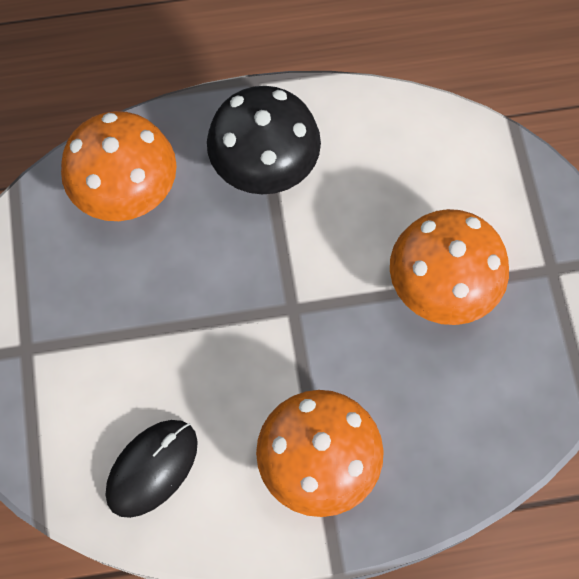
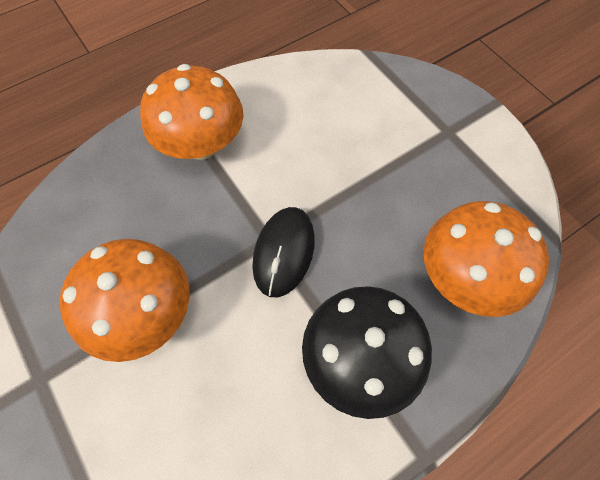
camera: 155 degrees right, 5 degrees down
(152, 468) = (314, 99): black mouse -> black mouse (284, 252)

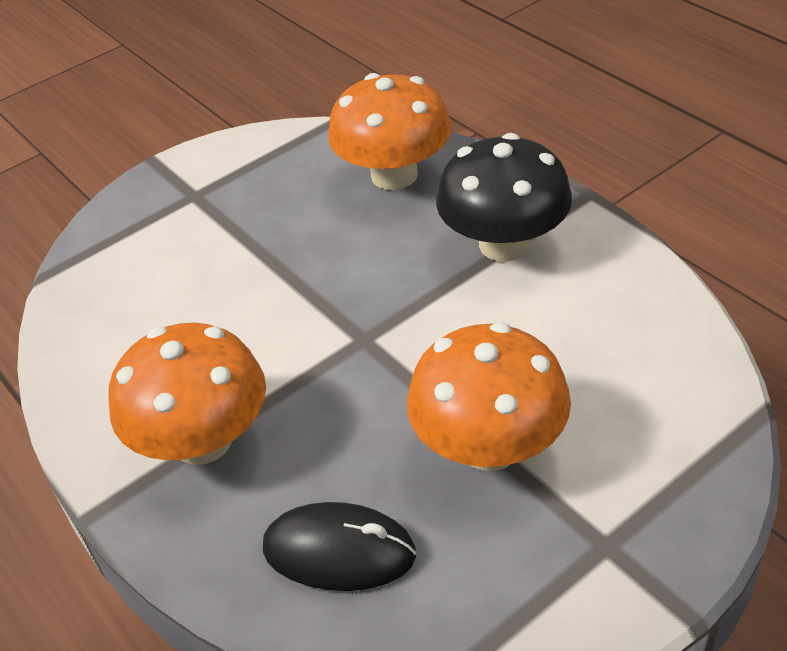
camera: 90 degrees left, 20 degrees down
(284, 252) = (380, 321): black mouse -> black mouse (339, 551)

